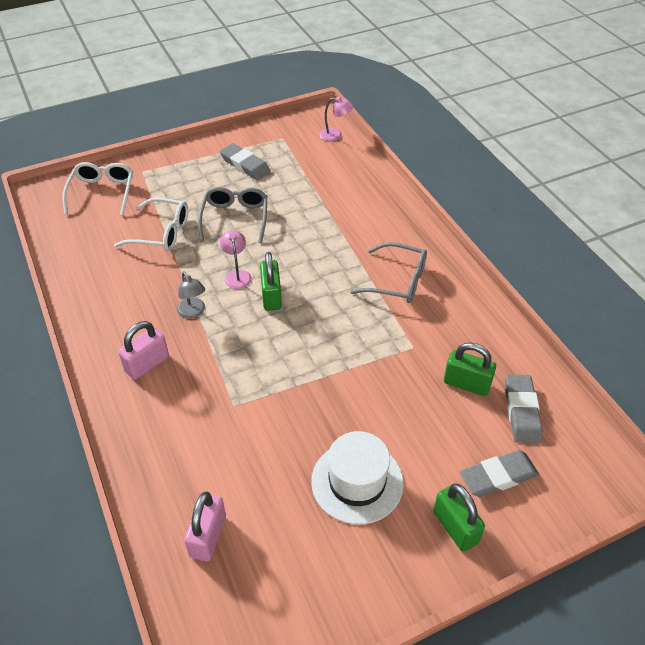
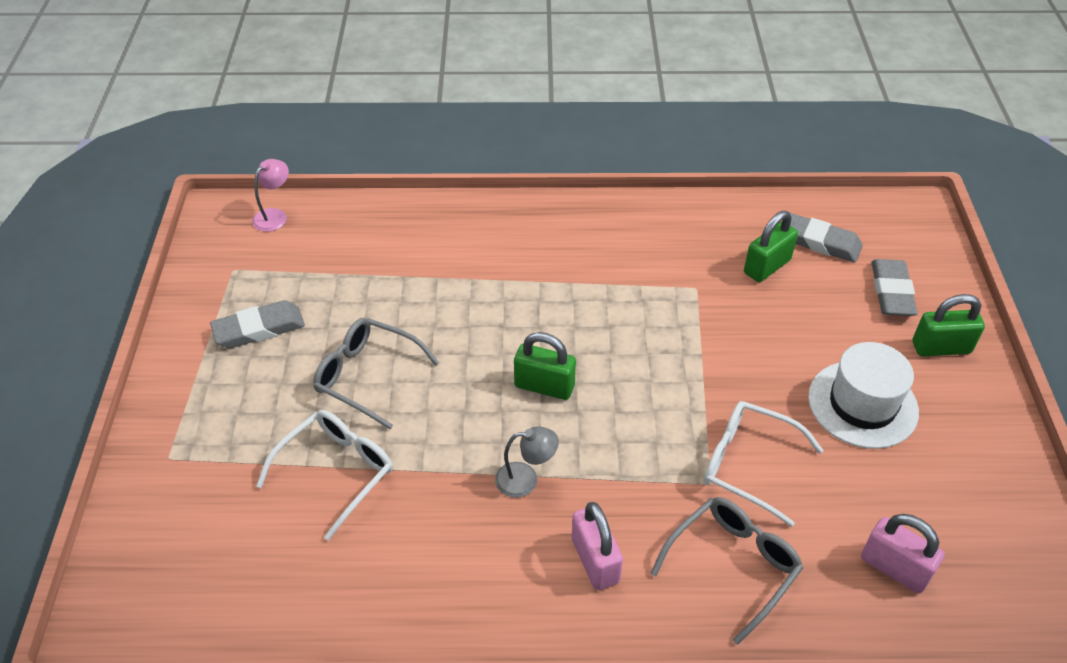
camera: 65 degrees left, 0 degrees up
(102, 193) = (179, 526): white glasses -> white glasses (748, 465)
(237, 275) = (483, 409): pink lamp -> none
(397, 281) = (587, 261): grey glasses -> grey glasses (732, 566)

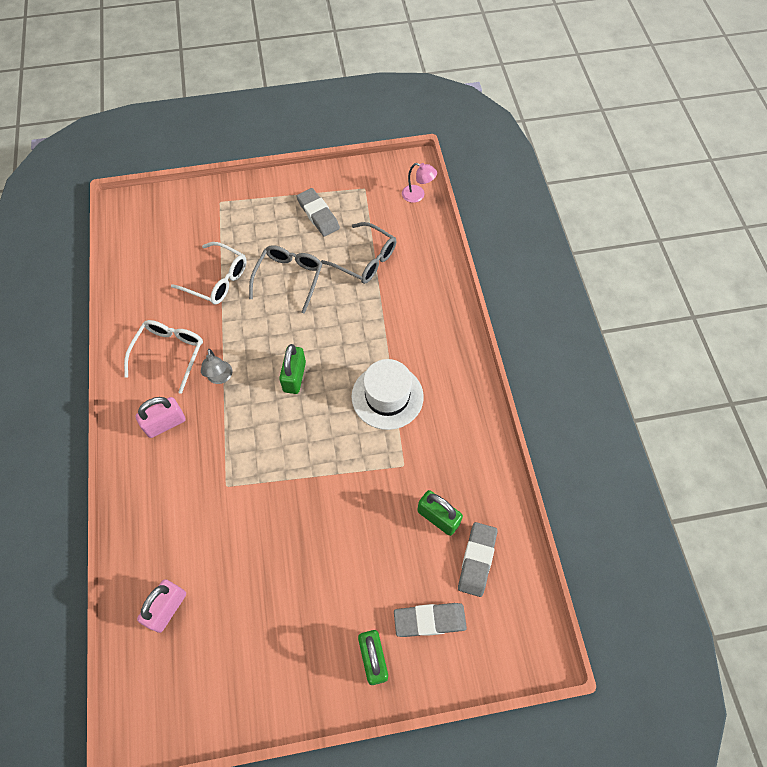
camera: 80 degrees right, 15 degrees up
(732, 566) = (165, 503): grey glasses -> grey glasses (365, 260)
(748, 465) = (242, 510): white glasses -> white glasses (169, 354)
(862, 404) = (305, 591): white hat -> white hat (387, 396)

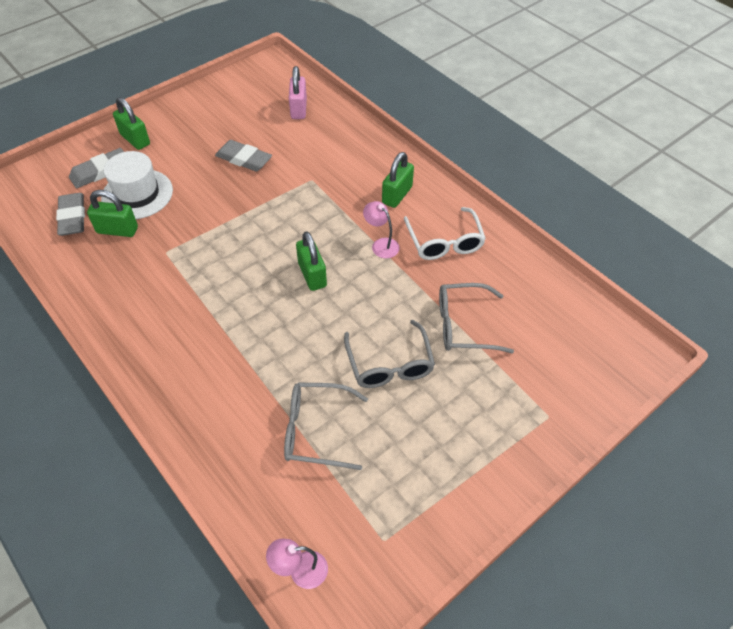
camera: 150 degrees right, 10 degrees down
(165, 424) = (397, 195): pink padlock -> green padlock
(217, 280) = (464, 325): white glasses -> grey glasses
(220, 378) = (381, 244): grey lamp -> pink lamp
(318, 215) = (416, 463): grey eraser -> grey eraser (244, 159)
(387, 396) = (209, 298): white hat -> white hat (137, 194)

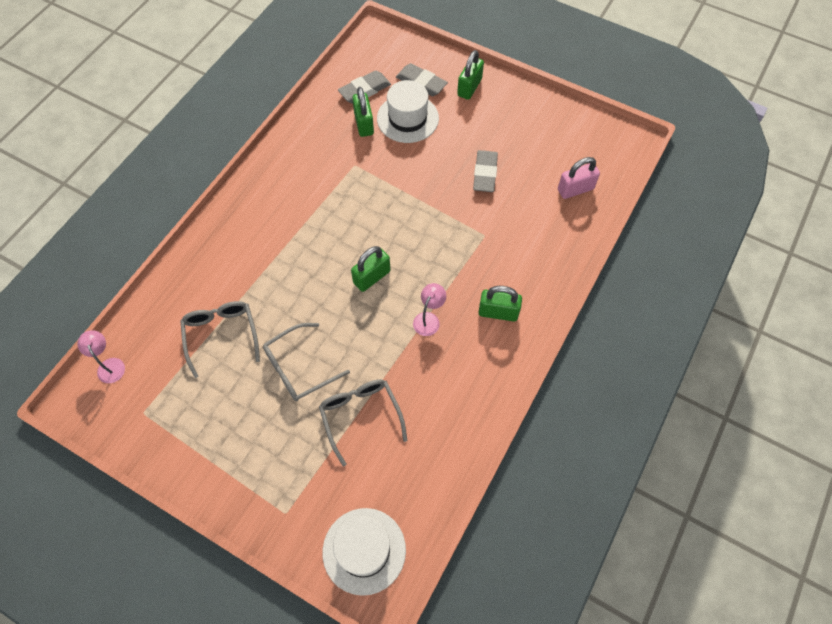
camera: 70 degrees right, 10 degrees up
(444, 242) = (455, 372): white glasses -> none
(601, 359) = (364, 550): none -> white hat

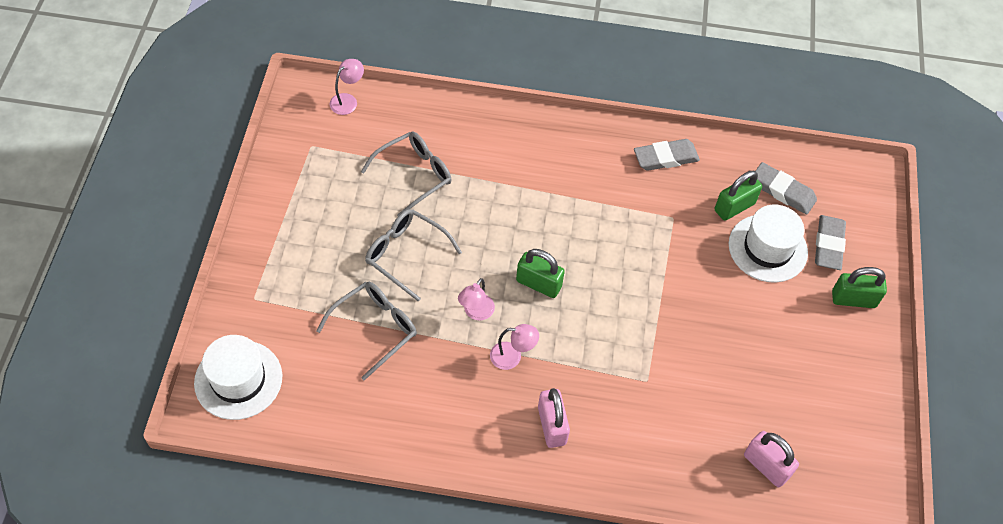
camera: 65 degrees right, 5 degrees down
(378, 332) = (476, 312): none -> pink lamp
(485, 173) = (734, 355): grey eraser -> grey eraser (665, 158)
(498, 312) = (552, 425): green padlock -> pink padlock

